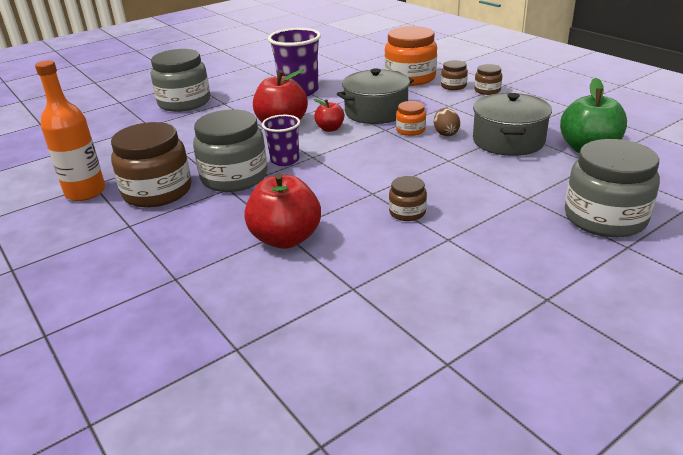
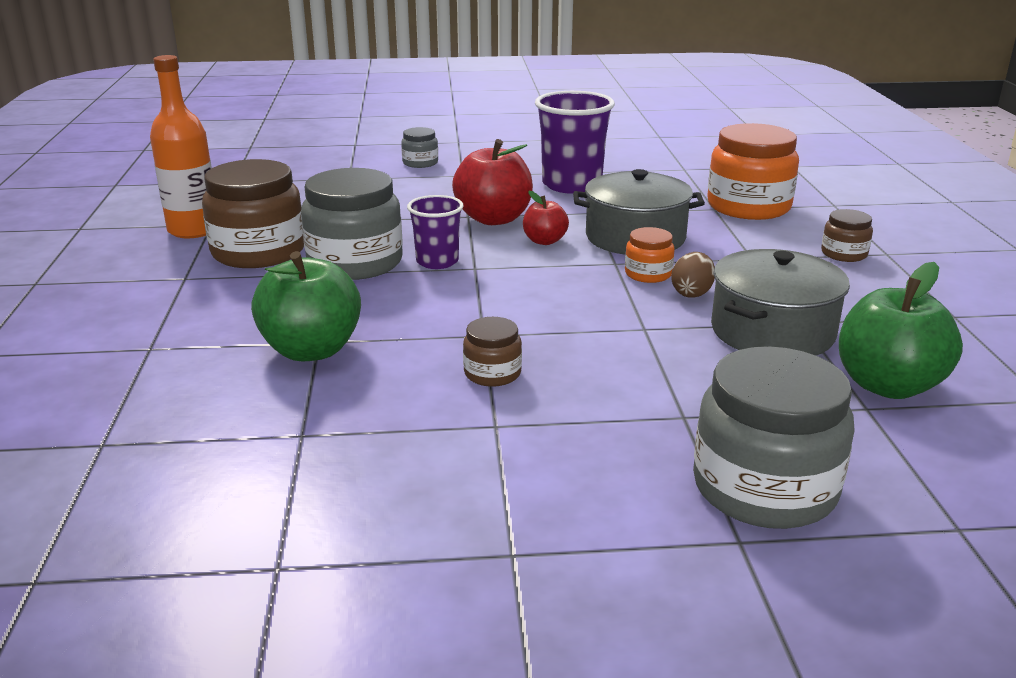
camera: 30 degrees right, 5 degrees down
(184, 102) = (420, 163): grey jar -> grey jar, size x0.48
(286, 238) = (311, 350): red apple -> green apple
(453, 86) = (799, 234): brown jar -> none

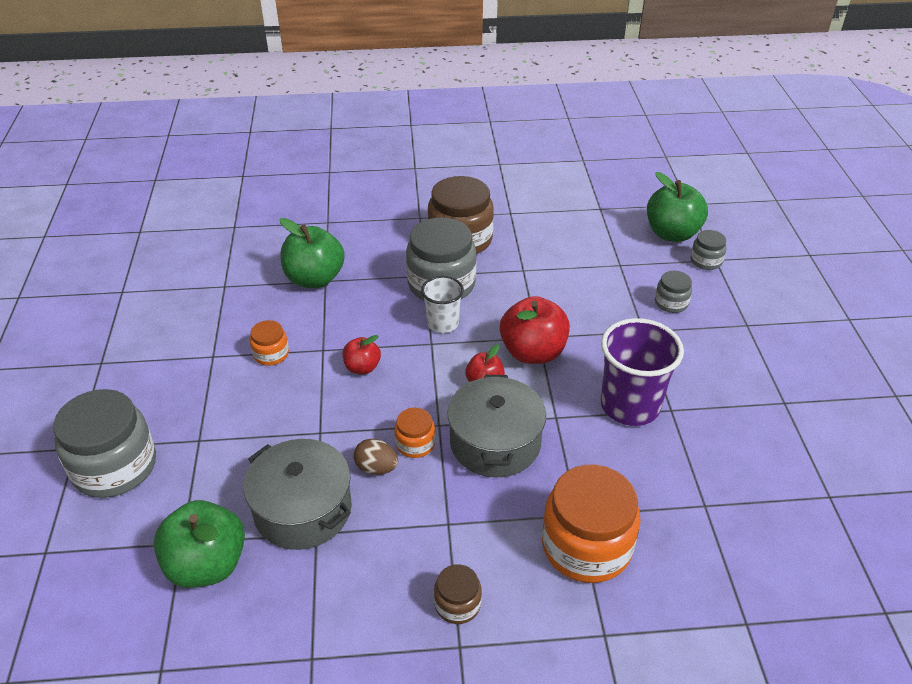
camera: 90 degrees right, 15 degrees up
(194, 230) = (498, 207): orange bottle -> none
(302, 156) = (672, 233): none -> green apple
(356, 147) = (706, 261): none -> grey jar
(437, 261) = (442, 323): purple cup -> white cup
(492, 373) = (271, 354): brown jar -> orange jar
(521, 307) = (362, 367): none -> red apple

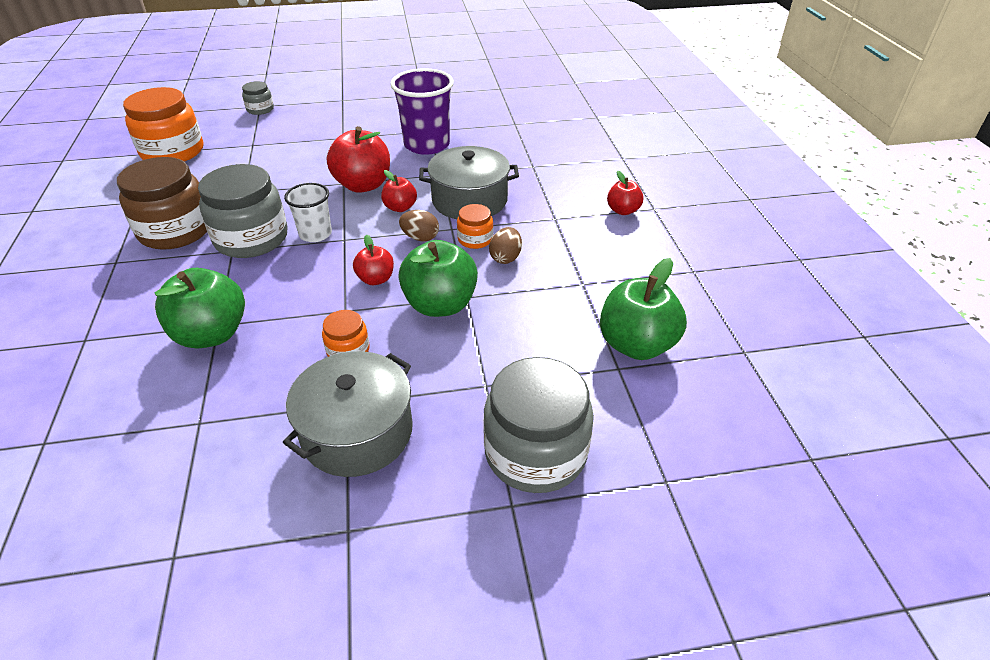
camera: 95 degrees left, 0 degrees up
(303, 509) = (560, 294): grey pot -> grey pot (357, 432)
(425, 399) = (420, 238): none -> brown egg
(457, 604) = (623, 210): brown jar -> red apple
(586, 546) = (558, 163): orange jar -> orange jar (173, 152)
(671, 303) = (310, 125): grey jar -> none
(672, 233) = (216, 121): green apple -> green apple (440, 304)

